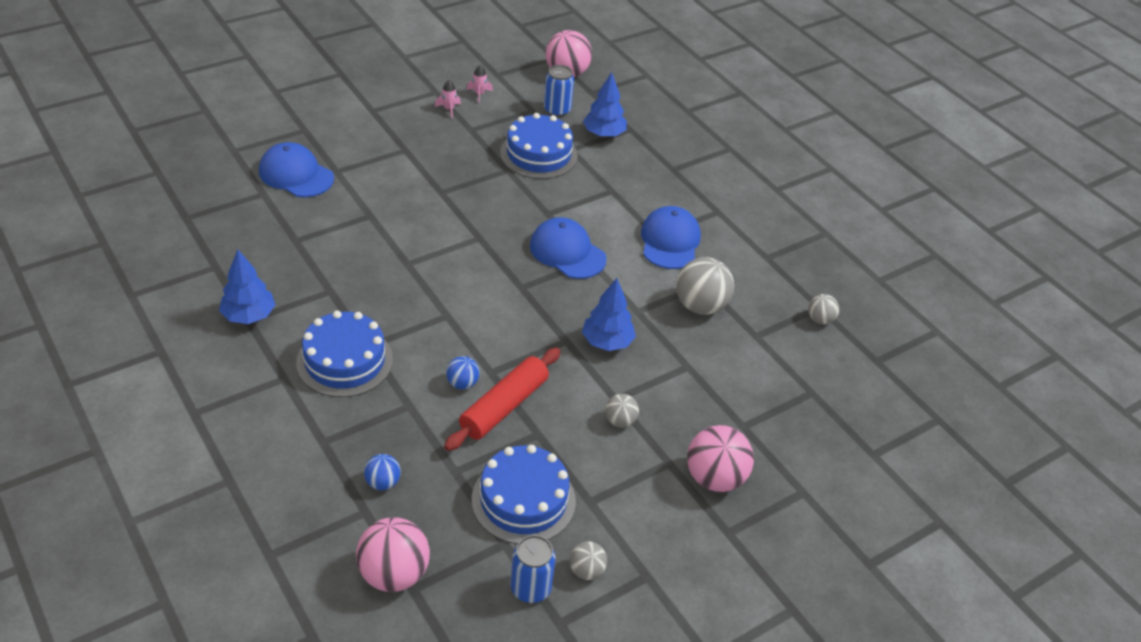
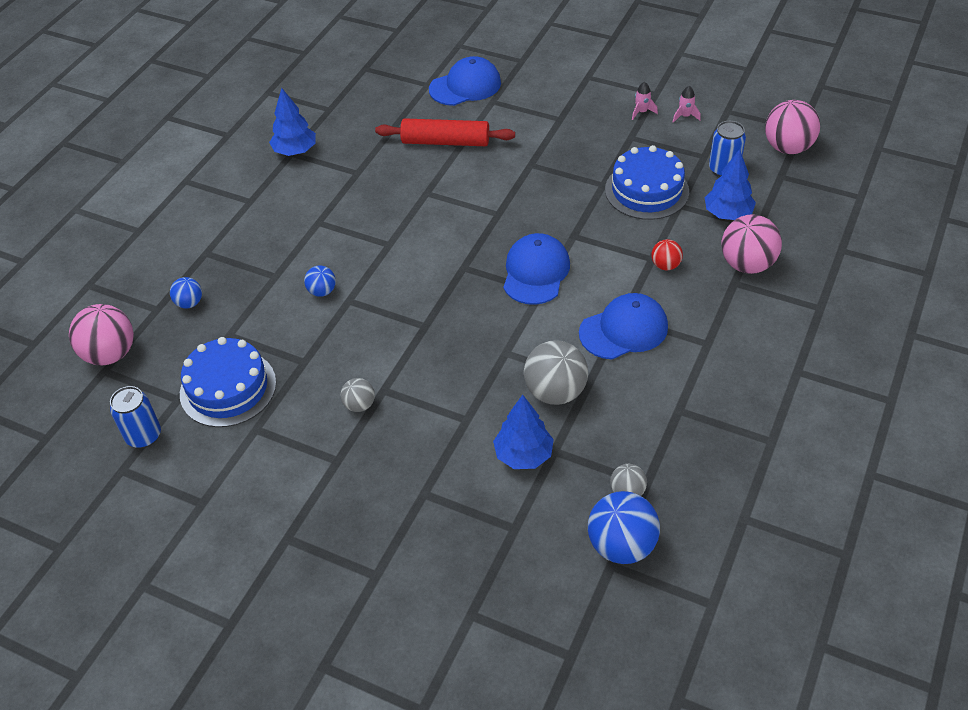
camera: 65 degrees right, 5 degrees up
(296, 174) = (465, 86): blue cap -> blue cap turned 60 degrees clockwise
(345, 361) = (292, 219): blue cake -> none
(504, 406) = (317, 327): red rolling pin -> red rolling pin (445, 142)
(586, 570) = (182, 461): grey ball -> none
(607, 342) = (447, 351): blue tree -> blue tree (523, 455)
(625, 188) = (665, 265): none -> red ball
(714, 478) = (343, 500): pink ball -> pink ball (747, 264)
(863, 347) = (621, 545): none -> blue ball

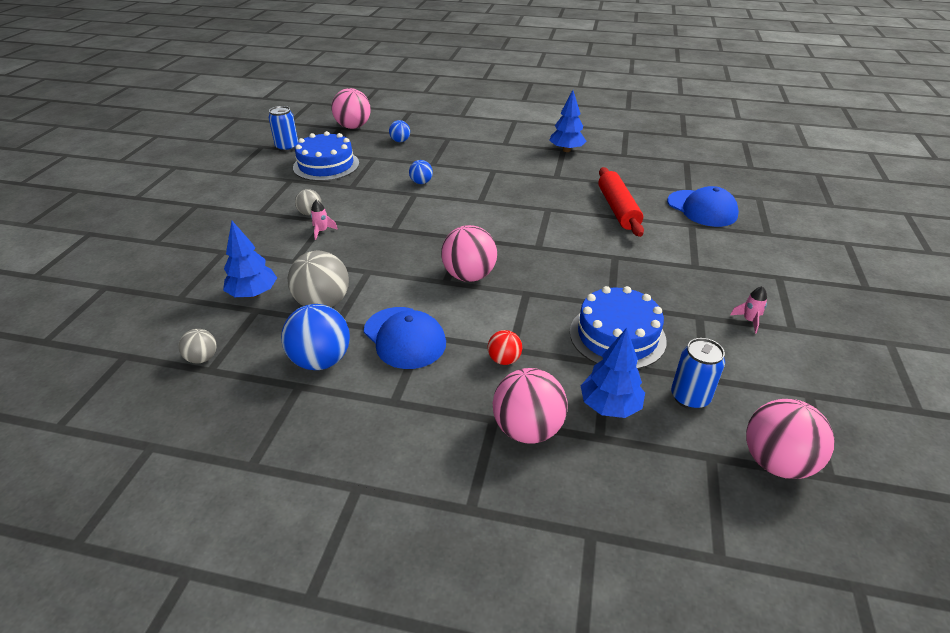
camera: 75 degrees right, 10 degrees down
(535, 272) = (469, 276): blue cap -> pink ball
(621, 545) = (143, 360): blue ball -> blue ball (321, 360)
(685, 116) = (768, 356): pink rocket -> pink rocket (322, 231)

